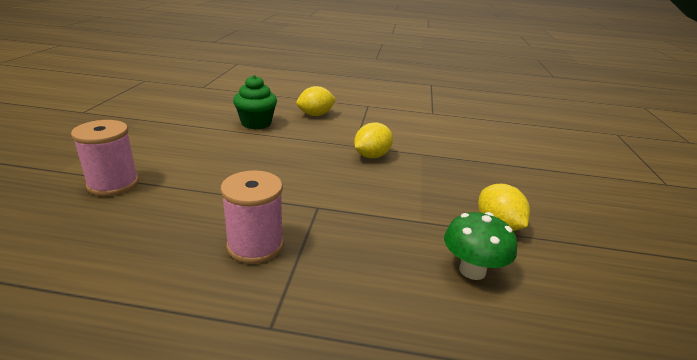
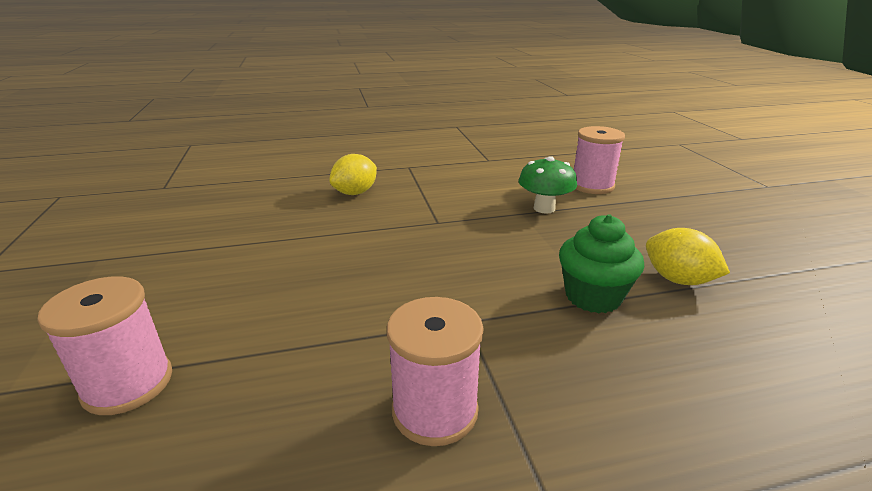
camera: 20 degrees left, 0 degrees up
(256, 123) = (285, 223): green cupcake -> green cupcake (593, 297)
(371, 156) = (470, 231): yellow lemon -> none
(472, 270) = (707, 347): green mushroom -> green mushroom (544, 208)
(498, 148) = (592, 186): none -> pink spool

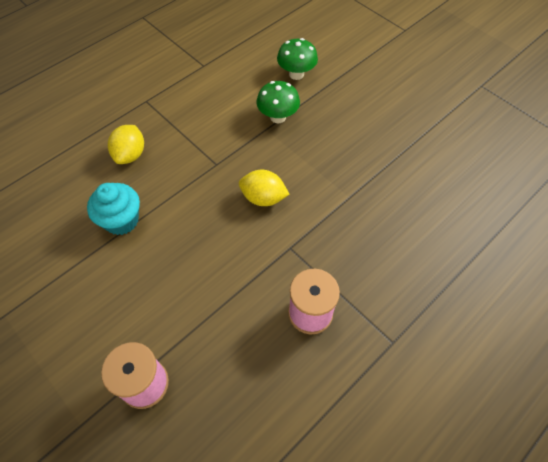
camera: 30 degrees left, 30 degrees up
(292, 231) = (121, 220): none -> turquoise cupcake
(592, 186) = (296, 74): pink spool -> green mushroom
(593, 297) = (345, 195): green cupcake -> none
(677, 279) = (382, 159): yellow lemon -> yellow lemon (263, 198)

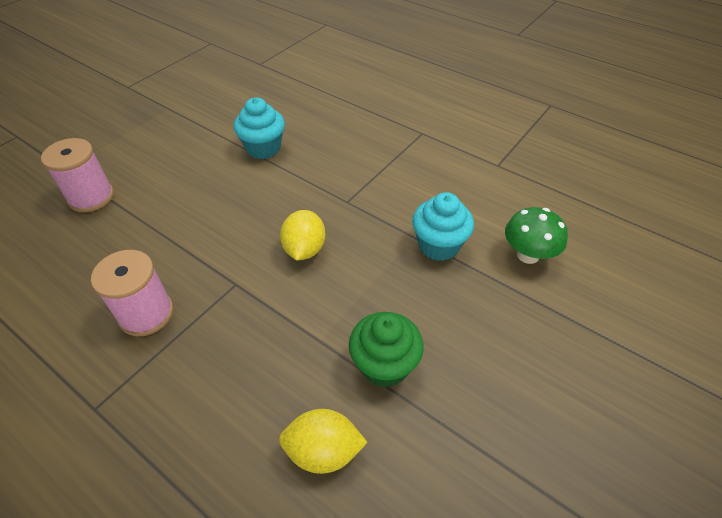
camera: 80 degrees right, 10 degrees down
(130, 155) = (344, 137): yellow lemon -> yellow lemon (323, 451)
(278, 117) = (438, 245): green mushroom -> turquoise cupcake
(372, 164) = (384, 365): none -> green cupcake

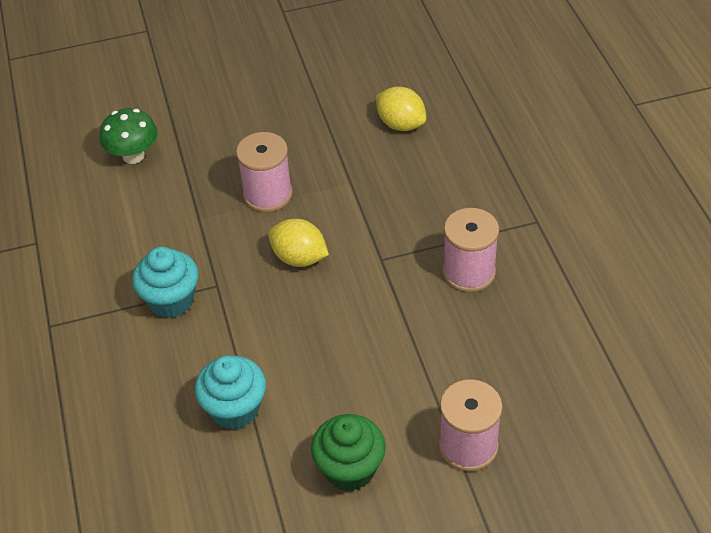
camera: 140 degrees left, 0 degrees up
(304, 249) = (299, 258): yellow lemon -> yellow lemon turned 75 degrees clockwise
(382, 285) = (267, 194): none -> pink spool
(384, 365) = (321, 145): green cupcake -> green cupcake (350, 469)
(438, 245) = (189, 200): turquoise cupcake -> turquoise cupcake (171, 300)

